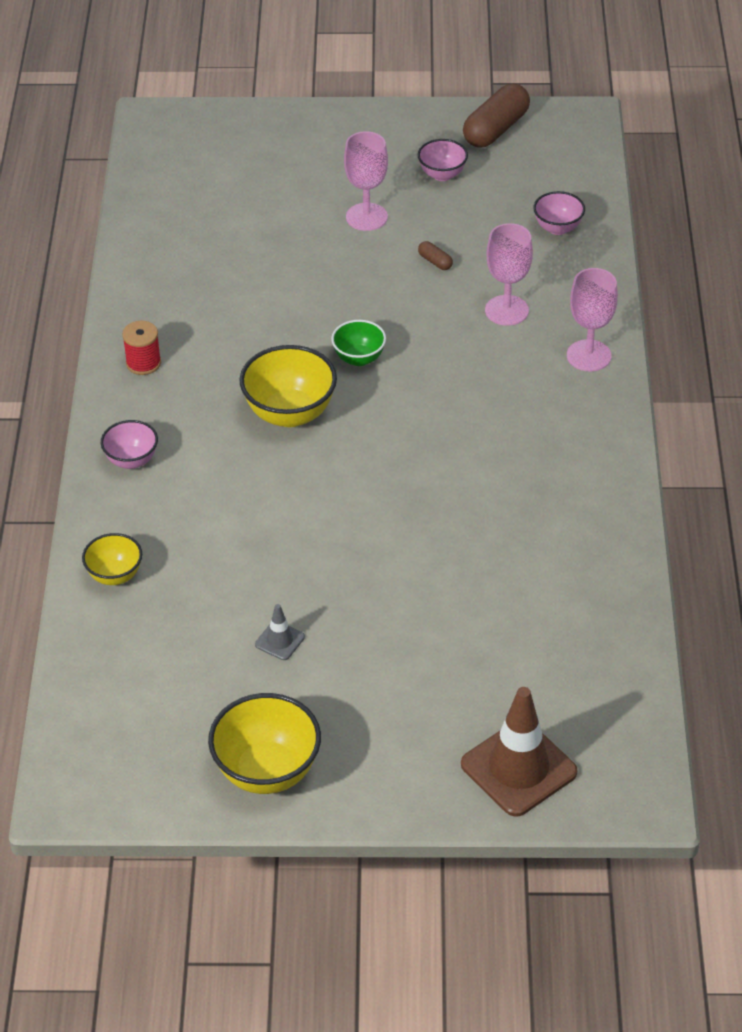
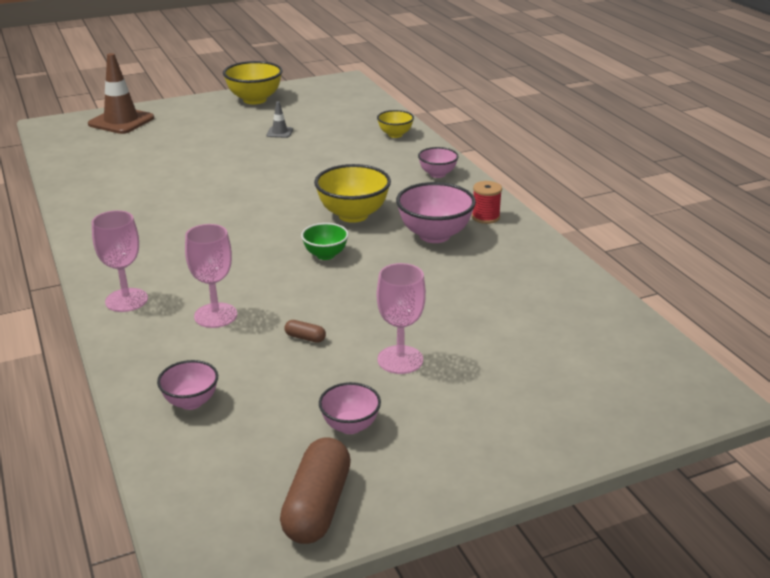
camera: 155 degrees right, 15 degrees down
(223, 352) = (434, 235): none -> pink bowl

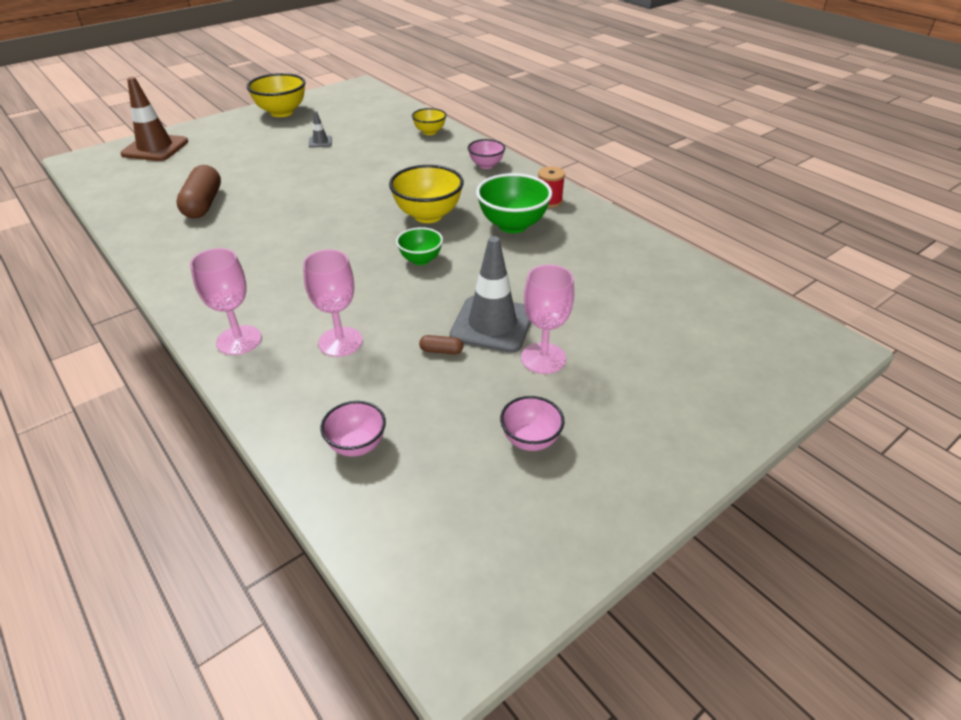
camera: 15 degrees left, 10 degrees up
(317, 506) = (541, 540): brown capsule -> brown capsule (203, 204)
(366, 322) = (492, 324): none -> grey traffic cone
(434, 235) = (512, 225): pink bowl -> green bowl

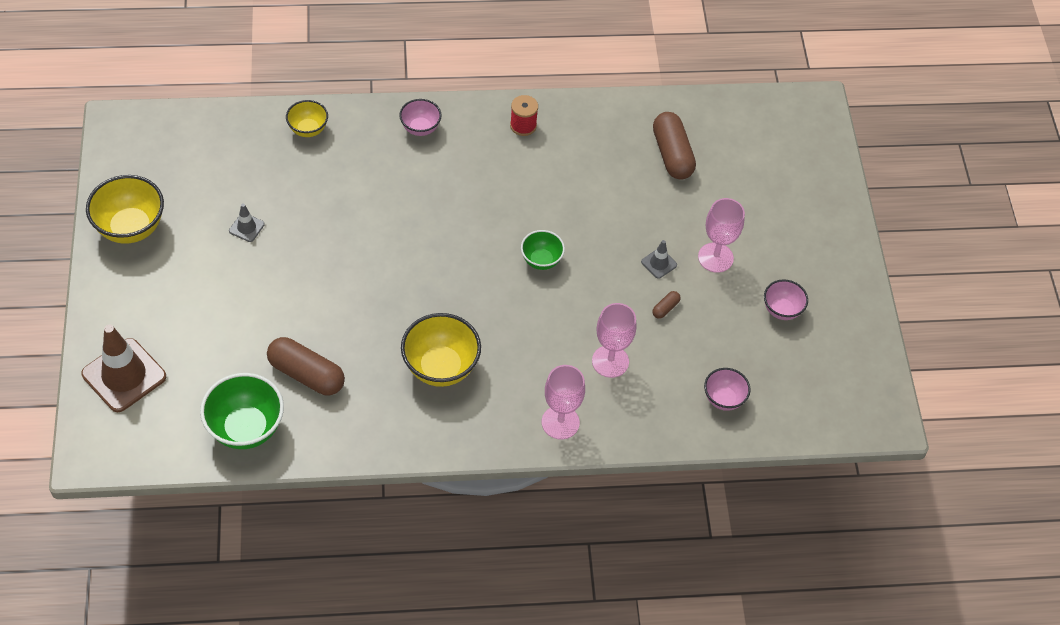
camera: 60 degrees left, 15 degrees up
(428, 215) = (475, 219): yellow bowl -> yellow bowl (440, 367)
(492, 324) = (659, 263): grey traffic cone -> grey traffic cone, size x0.46
(512, 225) = (540, 173): green bowl -> green bowl (246, 428)
(629, 281) = (672, 154): none -> brown capsule

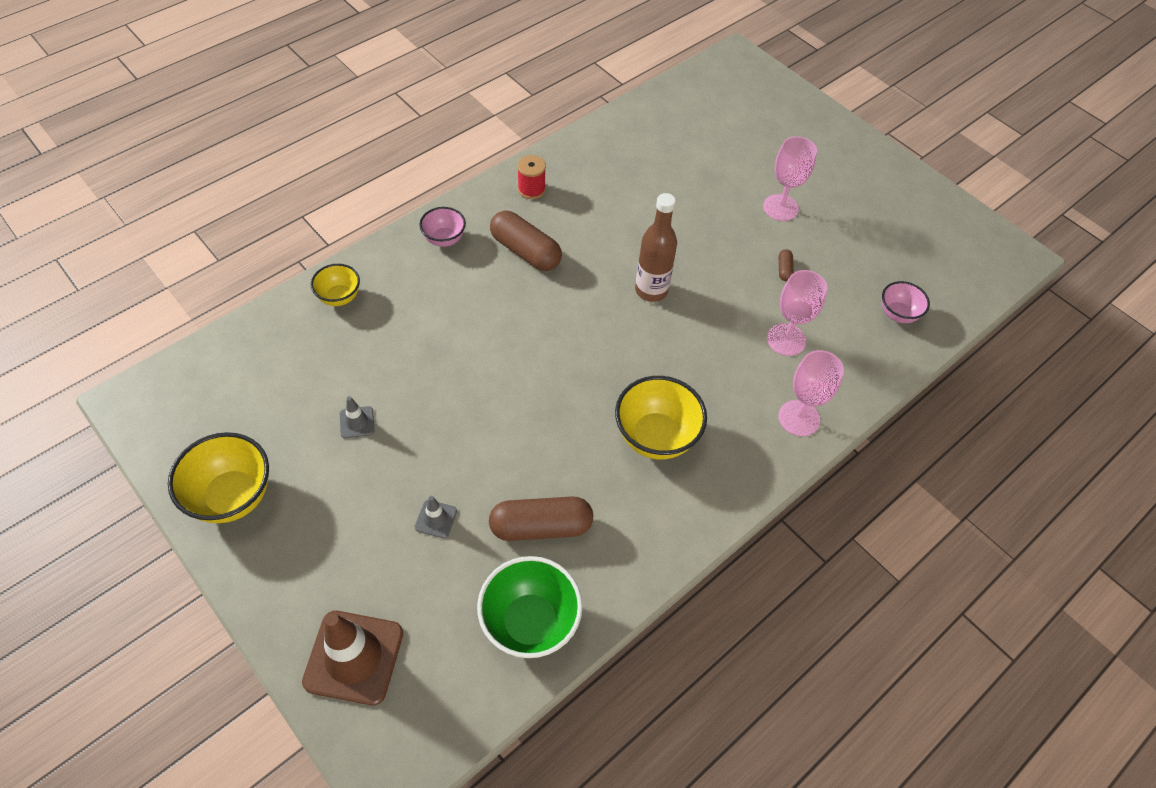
camera: 35 degrees left, 0 degrees up
(541, 260) = (651, 290): green bowl -> brown bottle
(659, 263) = (744, 237): grey traffic cone -> grey traffic cone (436, 519)
(672, 154) = (671, 148): brown capsule -> brown capsule (525, 251)
(782, 310) = (866, 219): pink bowl -> none

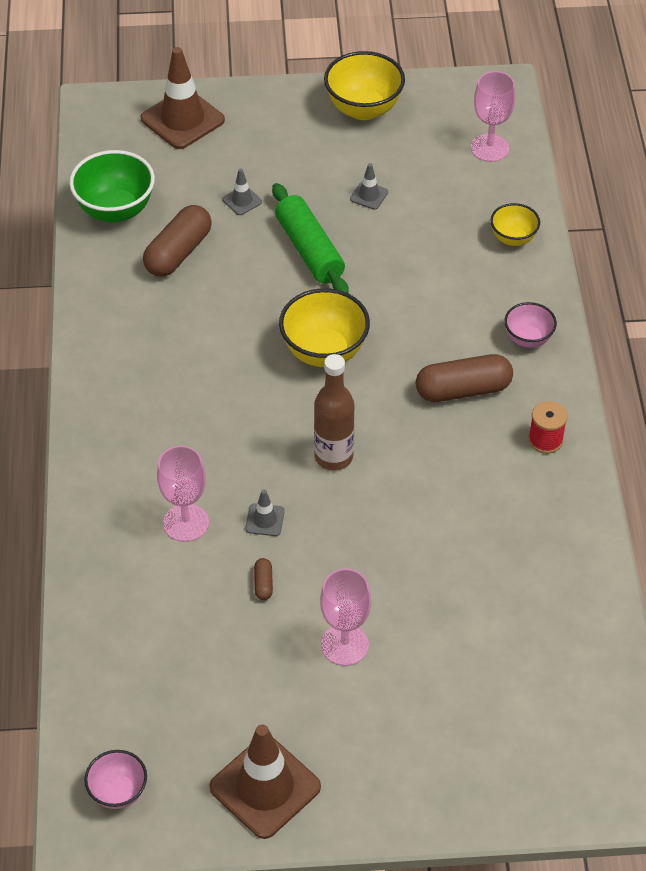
camera: 130 degrees right, 5 degrees down
(458, 427) = (309, 250): none -> green rolling pin
(656, 437) = (183, 363): yellow bowl -> yellow bowl (324, 352)
(738, 297) = (265, 520): none -> grey traffic cone
(784, 269) = (263, 584): brown capsule -> brown capsule turned 45 degrees clockwise
(799, 418) = (104, 472): pink goblet -> pink goblet (489, 148)
(897, 314) = (126, 640): pink bowl -> pink bowl (118, 792)
(901, 193) = (265, 787): none -> brown traffic cone

